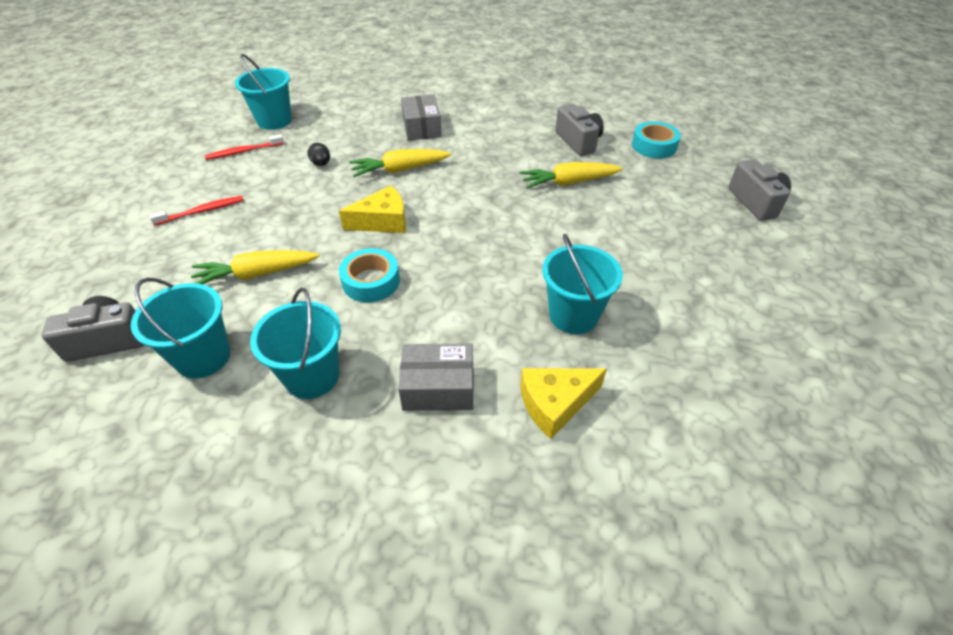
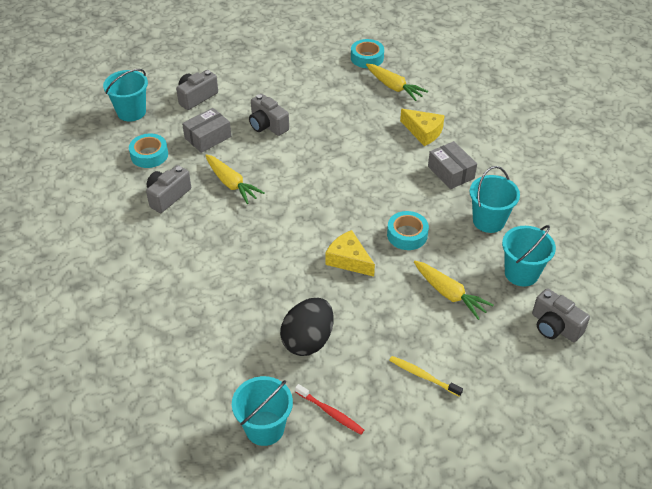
camera: 120 degrees left, 0 degrees up
(201, 211) = (423, 376): red toothbrush -> yellow toothbrush
(321, 164) = (308, 340): black egg -> black egg, size x2.31
(400, 170) = (280, 284): yellow carrot -> yellow carrot (394, 87)
(421, 128) = (205, 303): grey box -> grey box (208, 137)
(573, 315) = (361, 143): turquoise bucket -> turquoise bucket (131, 112)
(665, 241) = (267, 125): none -> grey camera
(821, 430) = (367, 58): none -> turquoise tape

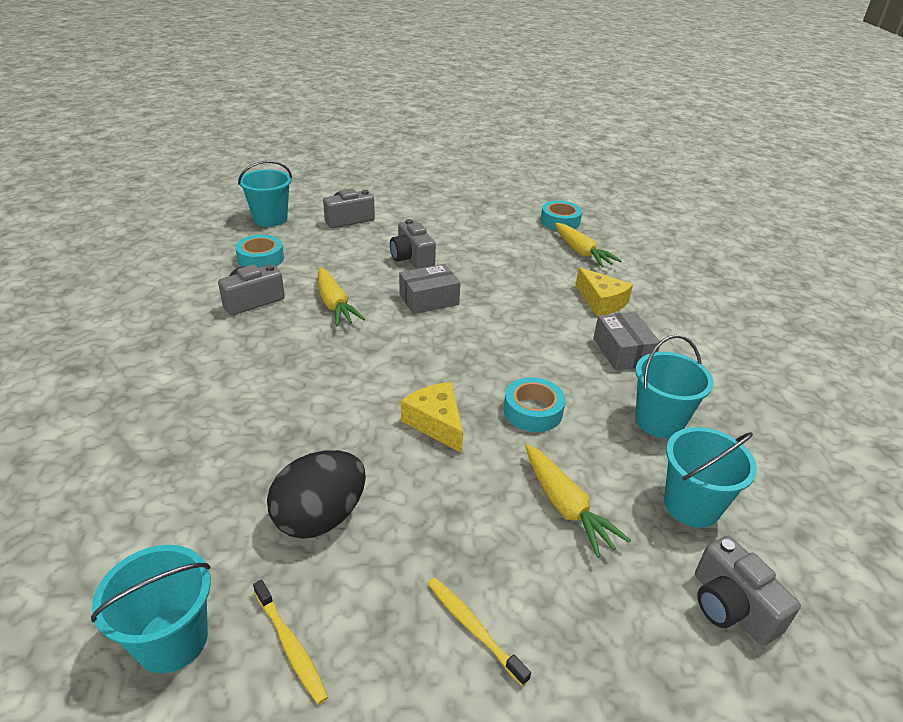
camera: 15 degrees right, 10 degrees down
(208, 137) = (337, 256): grey box -> grey box (429, 299)
(330, 412) = (290, 645): red toothbrush -> yellow toothbrush

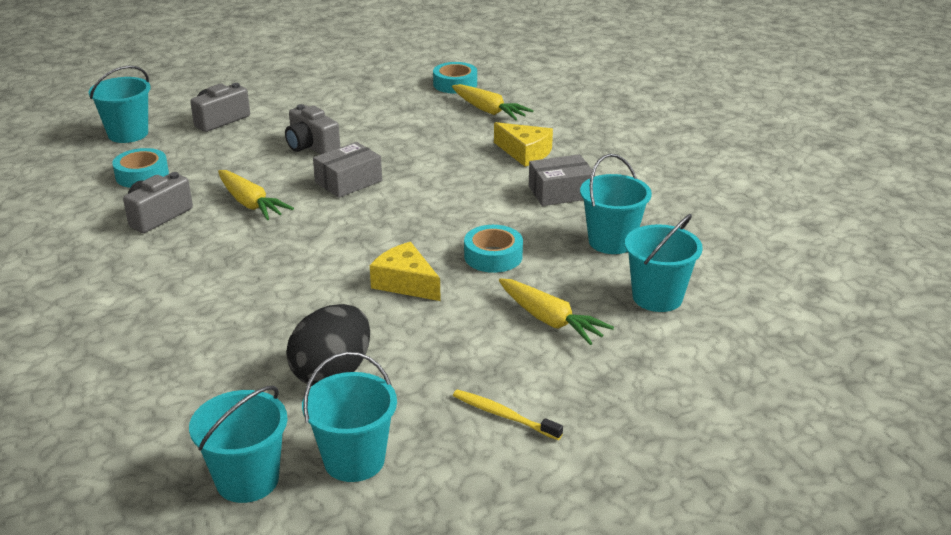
camera: 15 degrees left, 5 degrees down
(290, 645) = (354, 460): yellow toothbrush -> turquoise bucket
(623, 351) = (560, 192): grey box -> grey box turned 75 degrees counterclockwise
(731, 606) = (707, 357): grey camera -> none

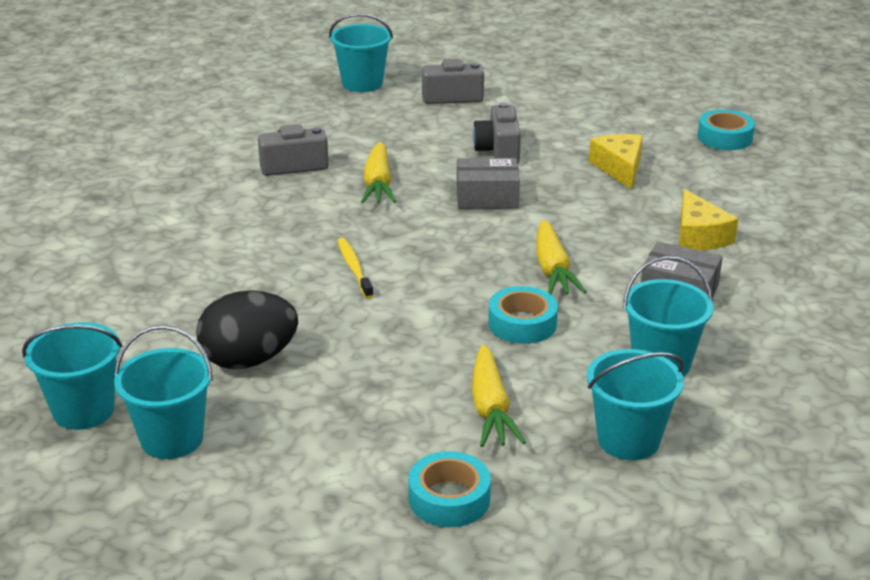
camera: 40 degrees right, 0 degrees up
(142, 175) = (327, 124): turquoise tape -> turquoise tape (449, 498)
(405, 283) = (410, 312): yellow cheese -> yellow cheese (619, 168)
(488, 111) = (721, 178): yellow carrot -> yellow carrot (552, 269)
(504, 415) = (331, 469): yellow toothbrush -> yellow toothbrush (354, 268)

